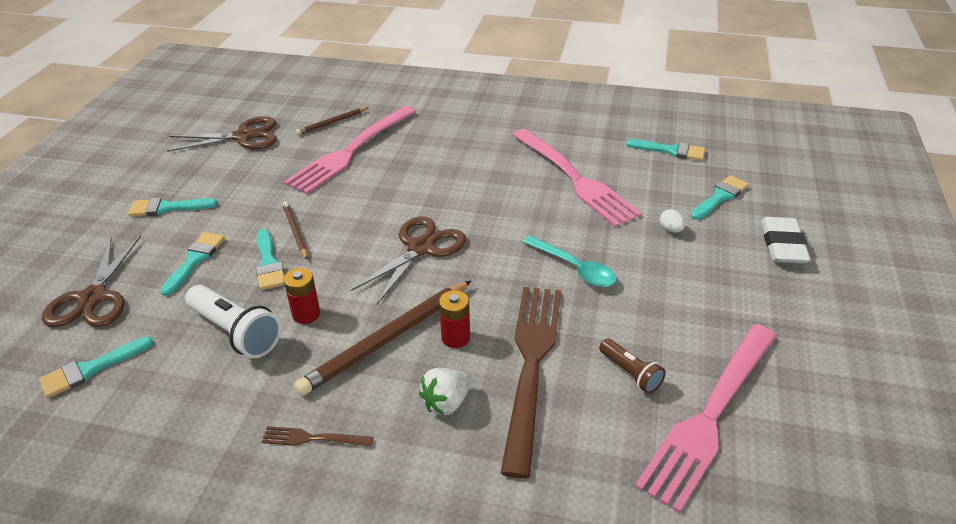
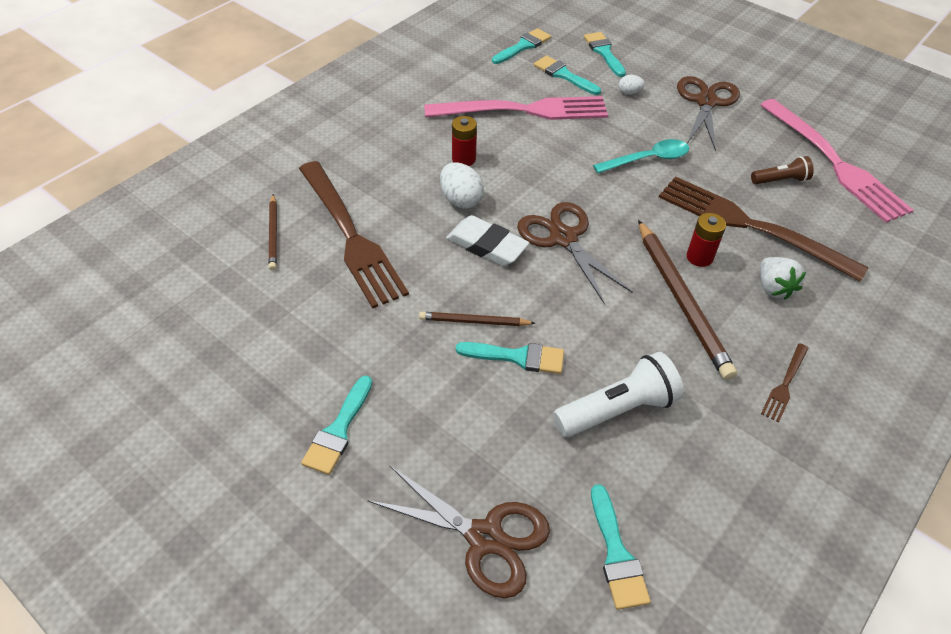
camera: 65 degrees left, 10 degrees up
(195, 260) = (470, 421): turquoise brush -> turquoise brush (563, 75)
(244, 136) = (229, 320): brown scissors -> brown scissors (706, 102)
(306, 314) = (617, 347): red battery -> red battery (464, 159)
(351, 152) = (351, 236): pink fork -> brown fork
(428, 184) = (461, 200): none -> white egg
(782, 245) = (679, 53): white eraser -> white eraser (487, 245)

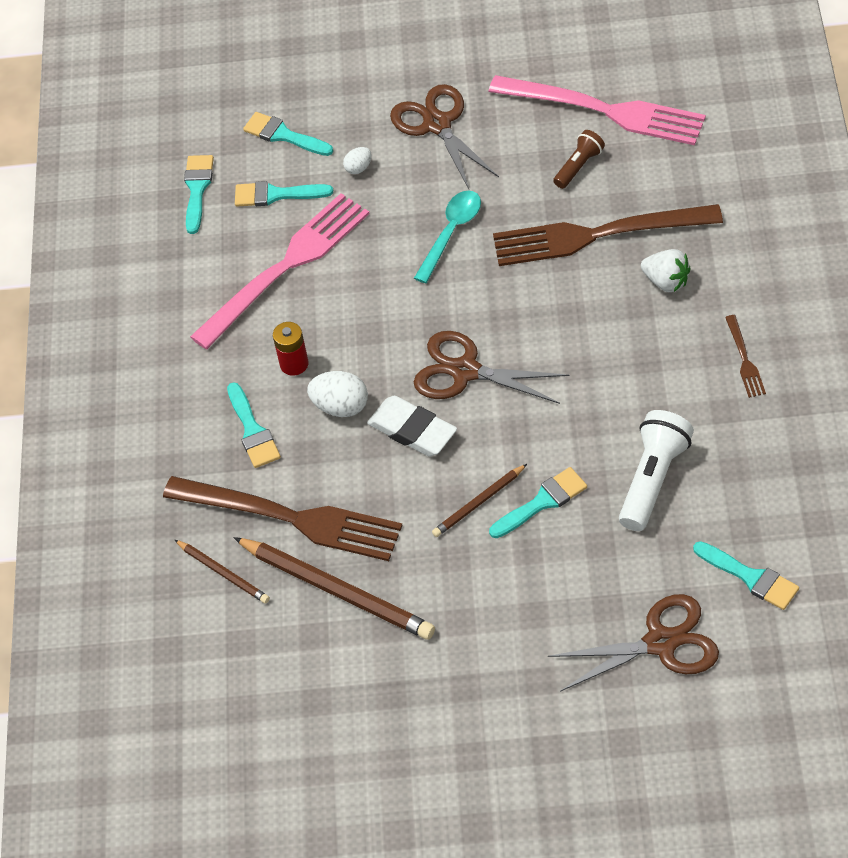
camera: 35 degrees left, 5 degrees up
(338, 430) = (481, 667): turquoise brush -> turquoise brush (253, 430)
(487, 245) = (412, 430): white eraser -> white eraser turned 45 degrees clockwise
(682, 300) = (611, 350): brown pencil -> brown pencil (337, 590)
(699, 257) = (587, 299): red battery -> none

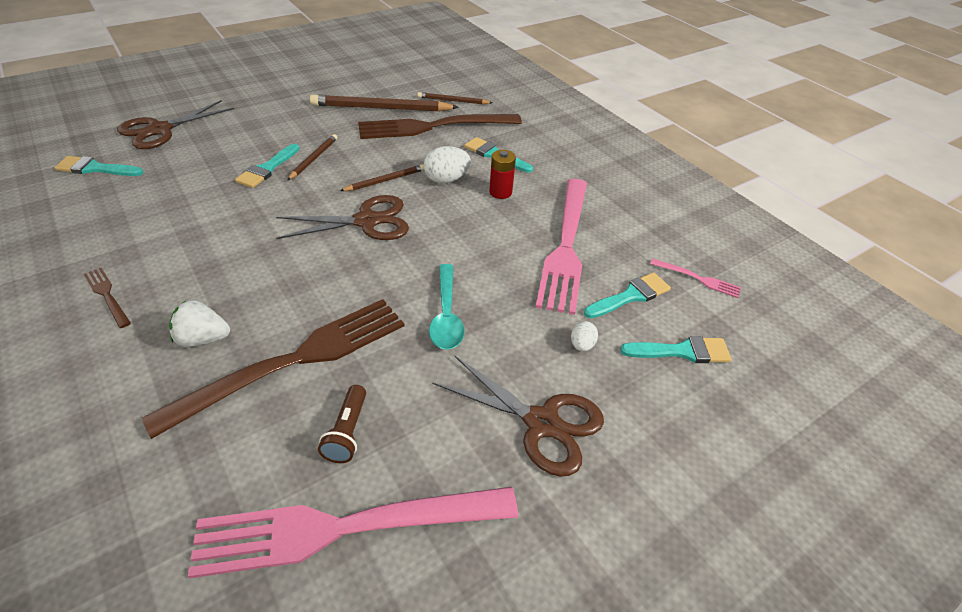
camera: 140 degrees right, 10 degrees down
(197, 189) = (698, 279): turquoise brush -> pink fork
(412, 430) = (385, 180): white eraser -> brown pencil
(653, 479) = (183, 199): white flashlight -> none

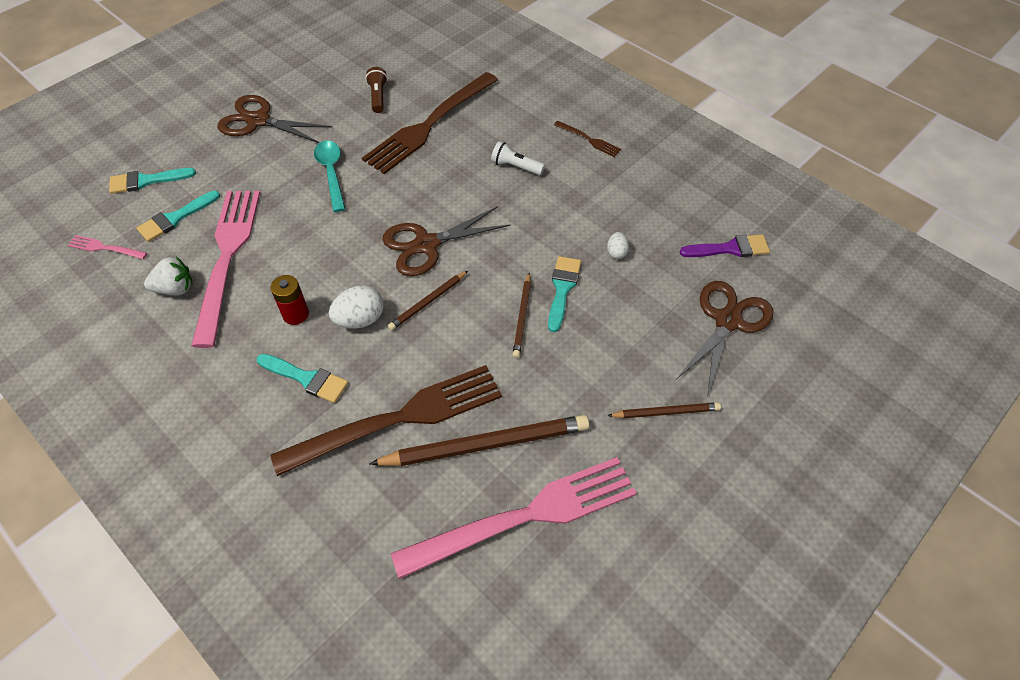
camera: 170 degrees right, 10 degrees up
(95, 168) = (730, 248): turquoise brush -> purple brush
(203, 339) = (498, 126): white strawberry -> white strawberry (175, 289)
(224, 279) = (515, 167): none -> white flashlight
(344, 528) = (363, 62): pink fork -> pink fork (526, 515)
(453, 101) = (384, 497): brown pencil -> brown pencil (665, 412)
(581, 345) = (225, 171): white egg -> white egg (616, 252)

